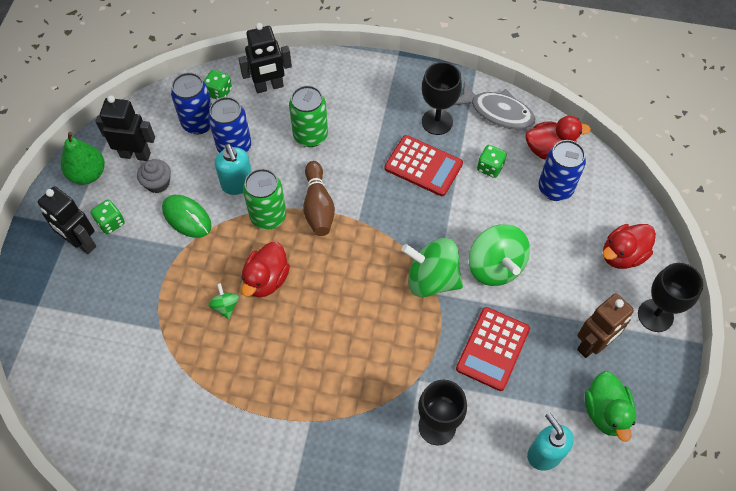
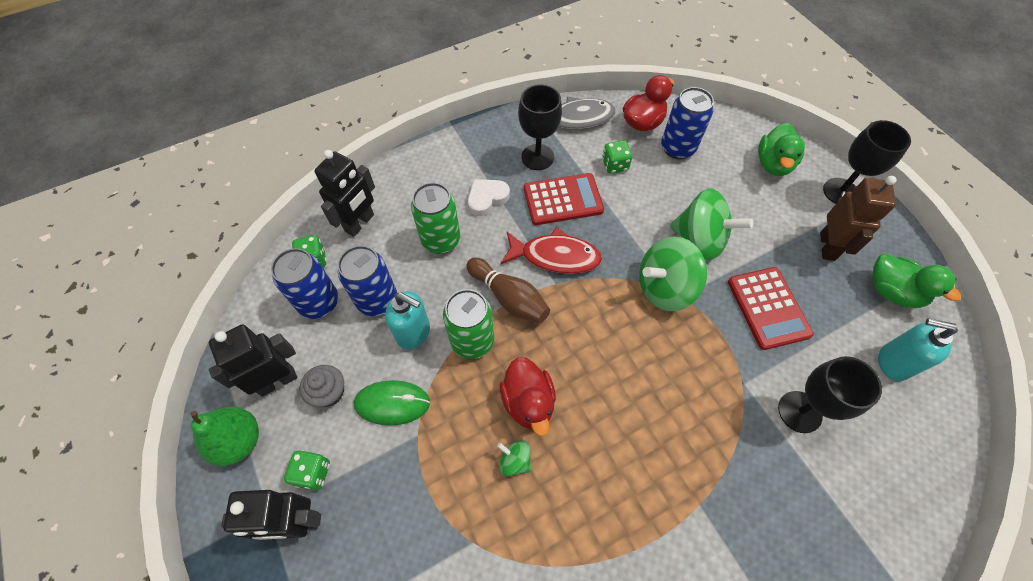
camera: 40 degrees left, 0 degrees up
(370, 127) = (487, 198): none -> white heart
(376, 202) = (555, 256): none -> red fish
(622, 255) = (773, 164): red duck -> green duck

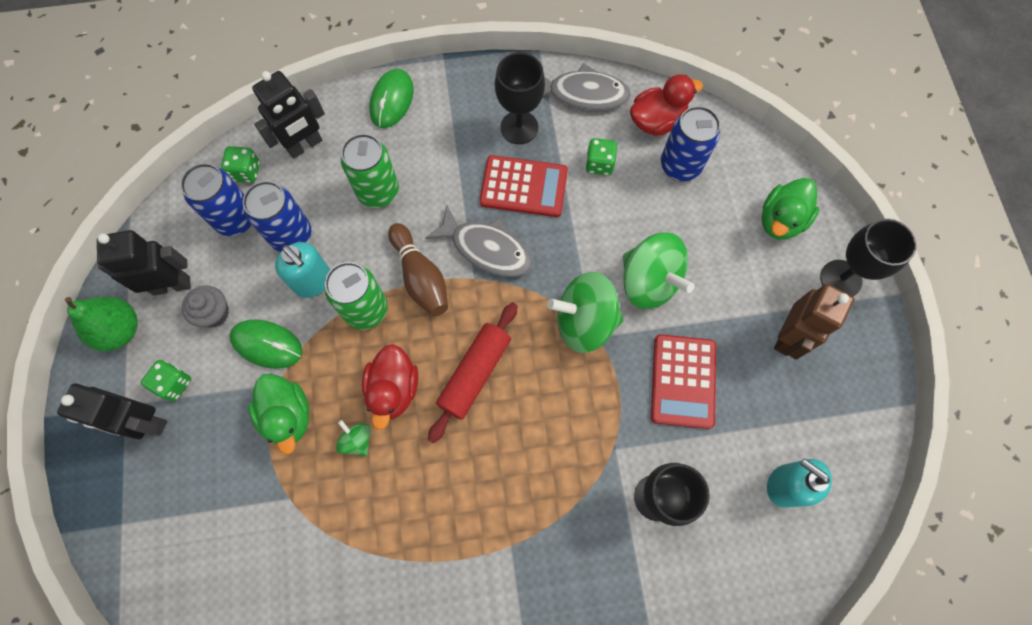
camera: 20 degrees right, 10 degrees up
(422, 167) = (392, 100): none -> green mouse
(487, 198) = (444, 159): white heart -> none
(555, 256) = (486, 248): red fish -> grey fish
(594, 362) = (475, 374): none -> red rolling pin
(892, 291) = (830, 411): green duck -> green duck (288, 416)

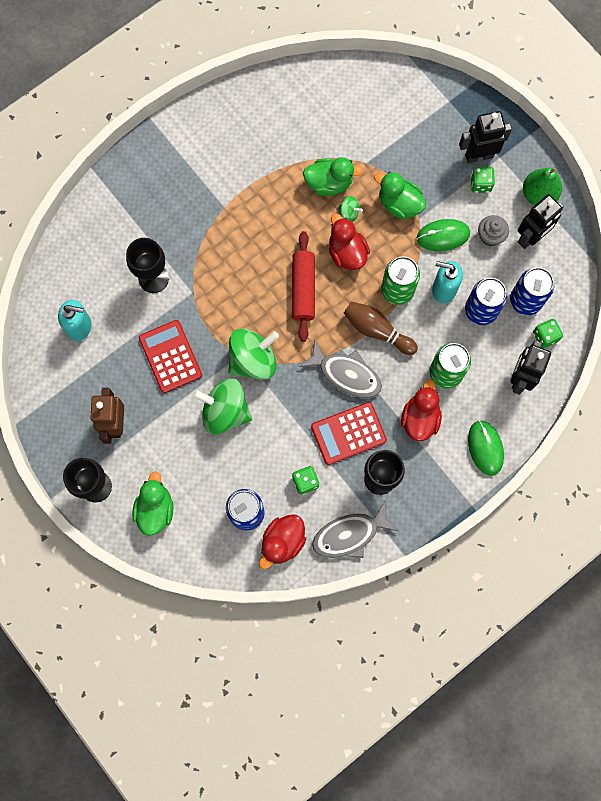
camera: 150 degrees right, 5 degrees up
(354, 498) = (329, 183): none -> green duck
(438, 162) = (420, 418): none -> red duck
(486, 248) = (346, 374): grey fish -> grey fish turned 150 degrees counterclockwise

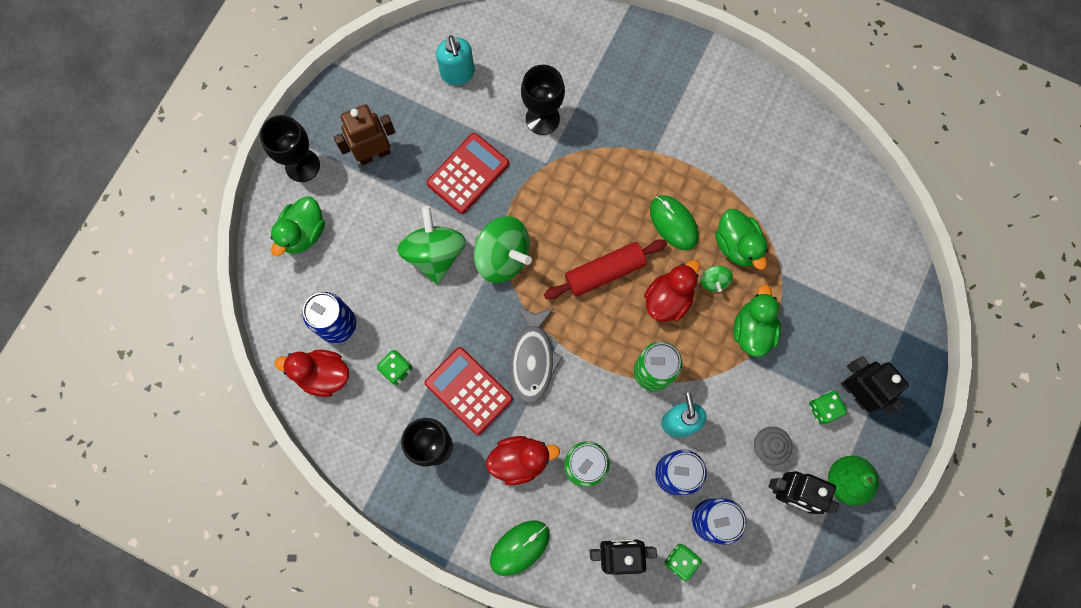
camera: 65 degrees right, 0 degrees up
(155, 509) = (303, 233): green duck -> green duck turned 135 degrees clockwise
(349, 534) = (360, 441): grey fish -> none
(377, 330) = (596, 370): brown bowling pin -> none
(443, 236) = (740, 394): green mouse -> green mouse (673, 223)

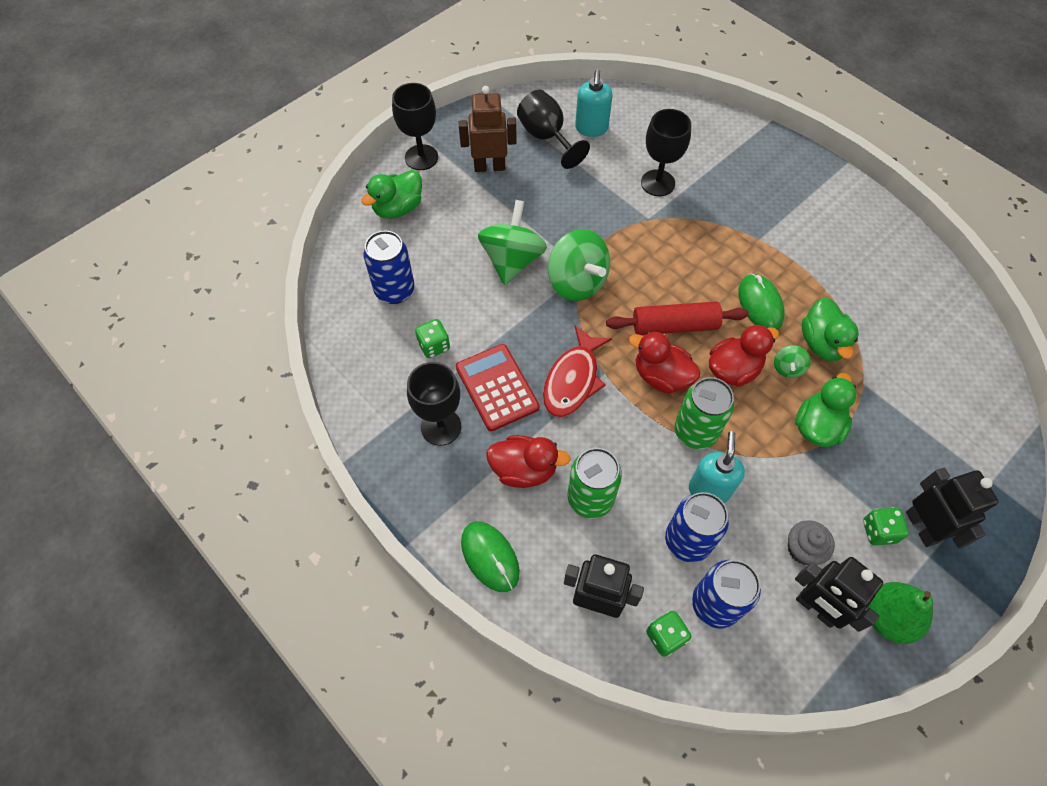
camera: 20 degrees right, 15 degrees down
(323, 375) = (361, 328): red duck -> red duck (661, 376)
(417, 99) = (546, 137): none -> black goblet
(468, 173) = (570, 206): red calculator -> none
(519, 547) = (490, 557): green mouse -> green mouse turned 75 degrees clockwise
(532, 359) = (573, 380): grey fish -> red fish

